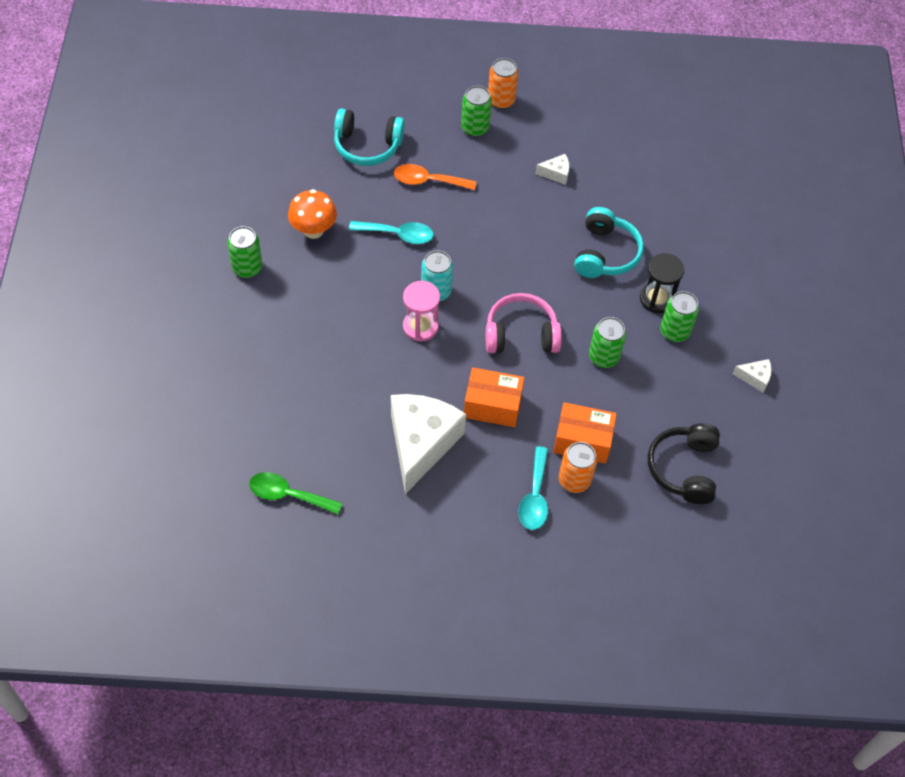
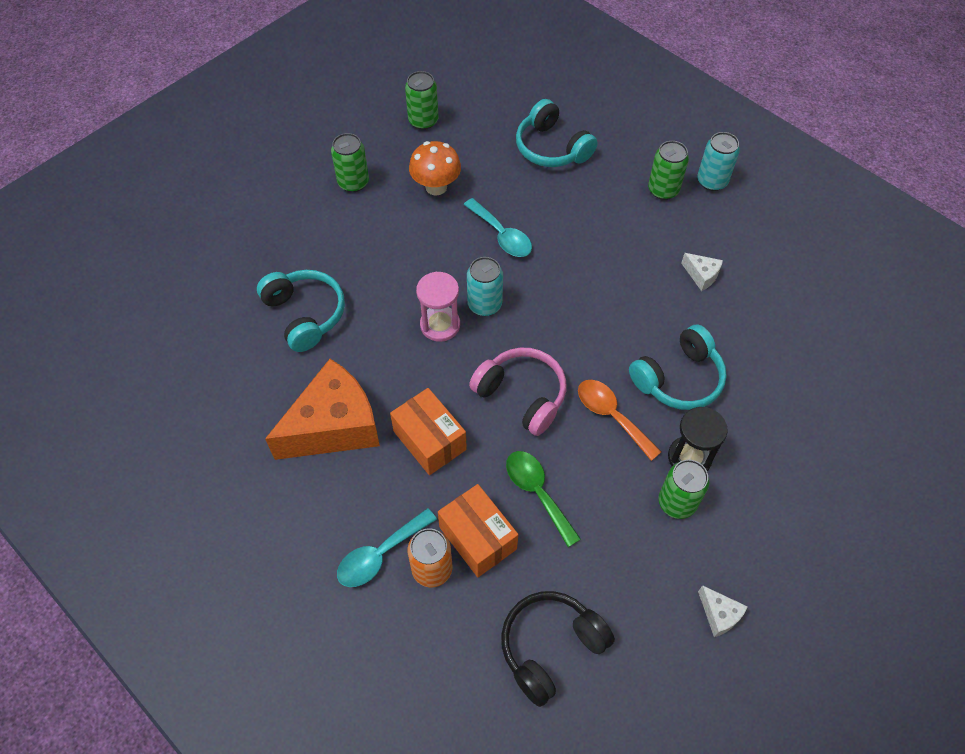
camera: 45 degrees right, 0 degrees up
(288, 495) = (187, 385): green spoon -> green spoon (537, 492)
(318, 386) = (305, 314): none -> turquoise headphones
(421, 444) = (334, 426): white cheese -> orange cheese
(428, 181) = (574, 208): orange spoon -> orange spoon (611, 415)
(501, 100) = (712, 181): orange can -> turquoise can
(603, 357) = (579, 474): green can -> green can (423, 121)

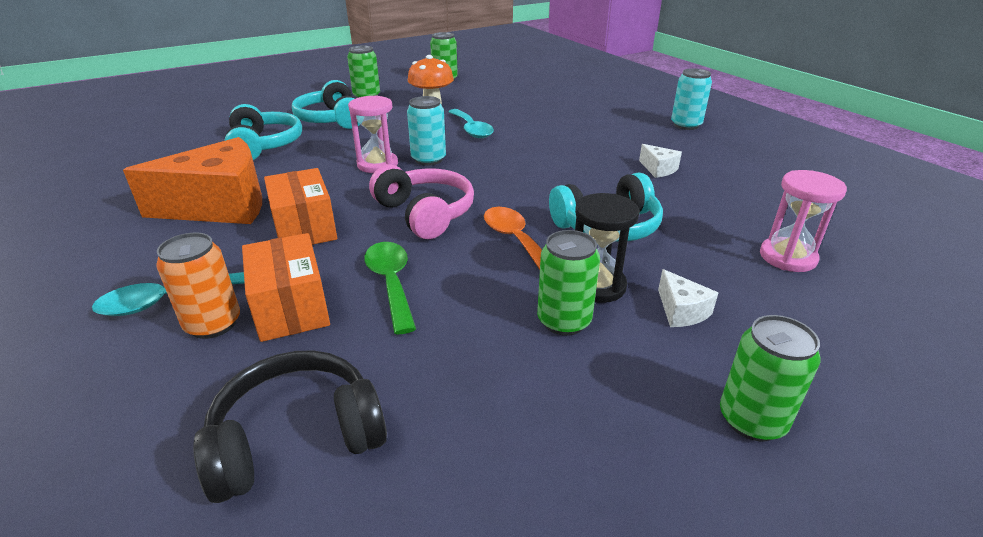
camera: 15 degrees right, 25 degrees down
(551, 148) = (543, 98): turquoise headphones -> turquoise headphones (331, 120)
(663, 190) = (636, 124): green can -> green can (752, 420)
(719, 615) = (581, 455): white cheese -> white cheese (681, 311)
(821, 388) = (787, 257): none -> pink hourglass

